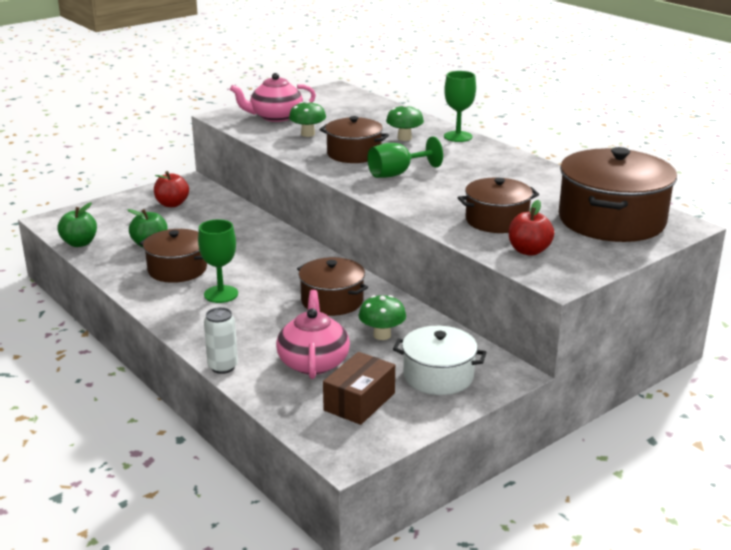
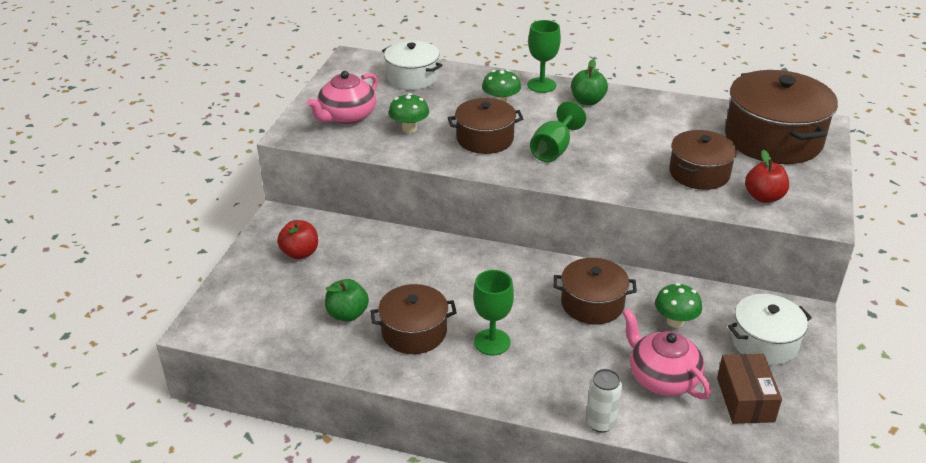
camera: 35 degrees left, 10 degrees up
(79, 243) = (272, 345): green apple -> green apple (587, 101)
(361, 108) = (412, 77): none -> white pot

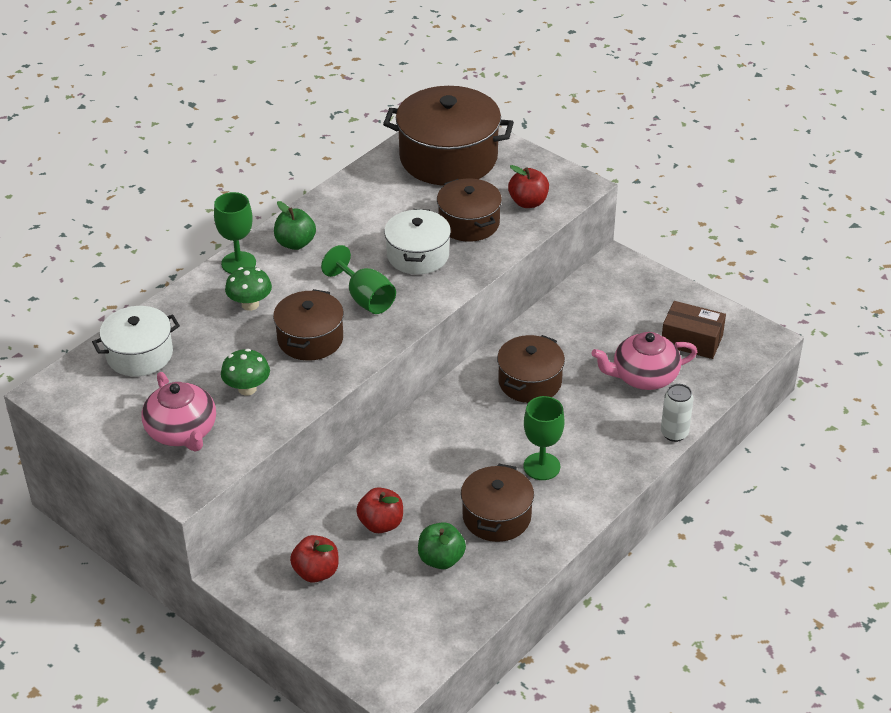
camera: 65 degrees left, 5 degrees up
(368, 270) = (381, 524): none -> red apple
(675, 321) = (582, 340): green mushroom -> none
(764, 342) = (636, 300): white pot -> white pot (418, 255)

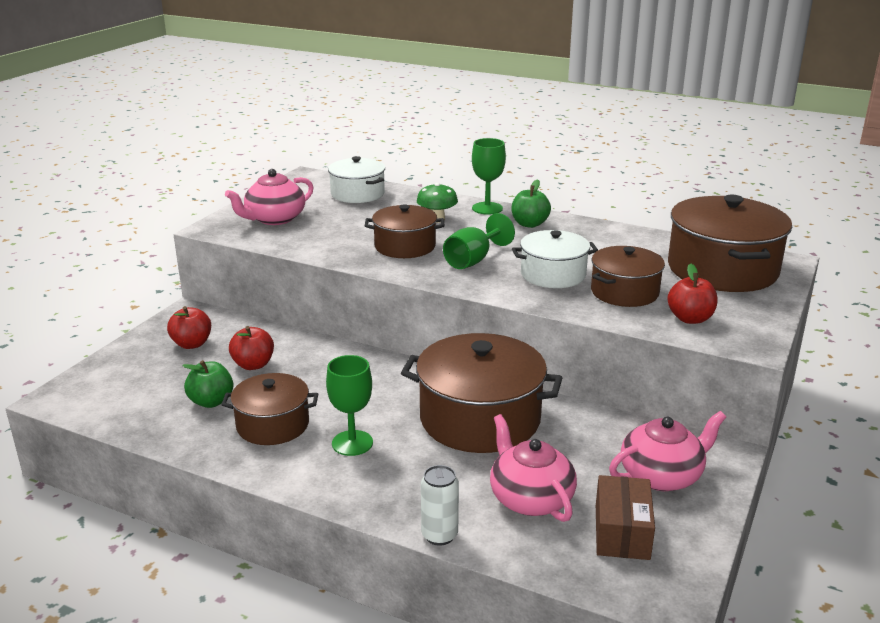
camera: 75 degrees right, 15 degrees down
(247, 389) = (331, 233): green mushroom -> none
(530, 382) = (480, 419): brown pot -> brown pot, size x1.68
(634, 302) = (662, 476): none -> pink teapot

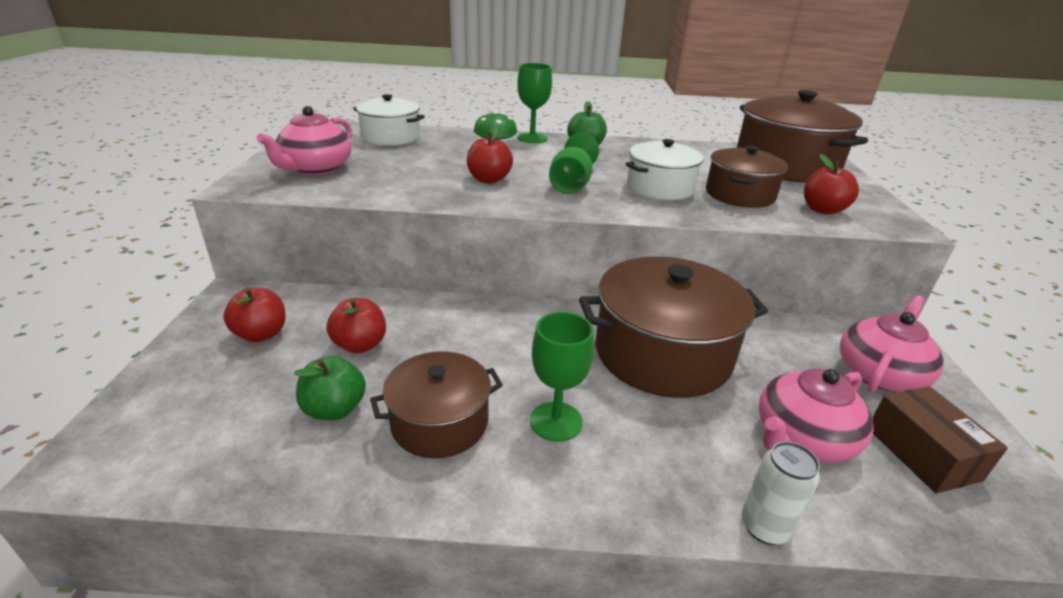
camera: 25 degrees left, 5 degrees up
(405, 246) = (489, 179): brown pot -> red apple
(530, 498) = (802, 439): pink teapot -> pink teapot turned 75 degrees counterclockwise

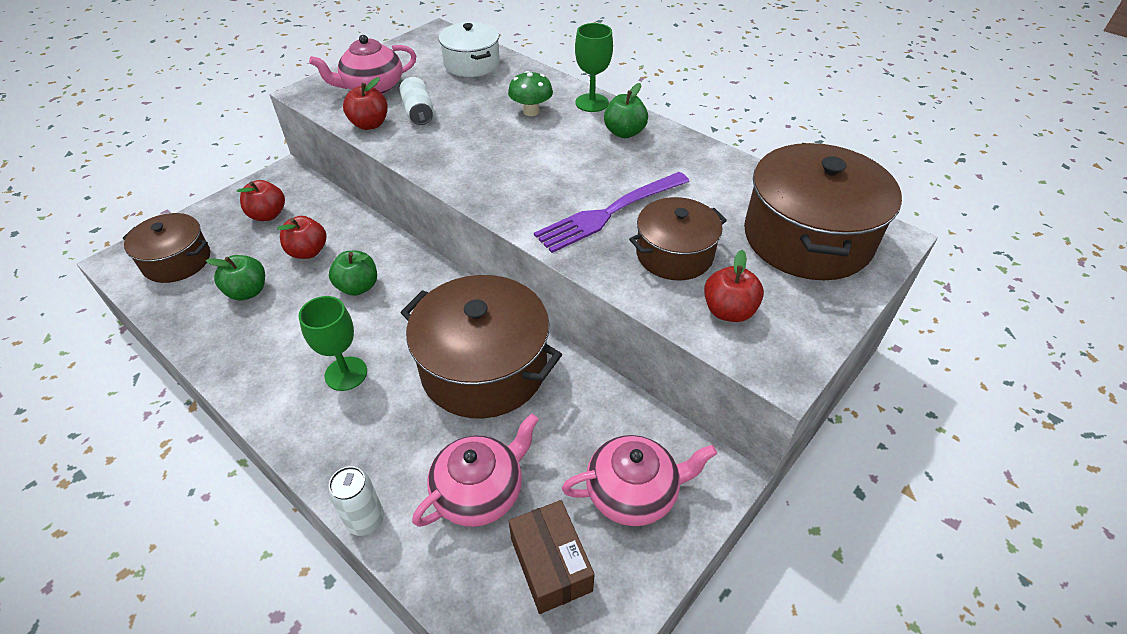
camera: 40 degrees right, 15 degrees up
(395, 173) = (418, 112): none -> white can
(440, 422) = (286, 333): brown pot -> brown pot (177, 261)
(460, 349) = (358, 287): none -> green apple
(489, 179) = (477, 146): red apple -> red apple (369, 124)
(571, 184) = (535, 177): green goblet -> none
(660, 188) = (609, 213): white pot -> purple fork
(802, 439) = (480, 491): pink teapot -> pink teapot turned 135 degrees clockwise
(922, 453) = (551, 564): brown box -> brown box turned 45 degrees counterclockwise

